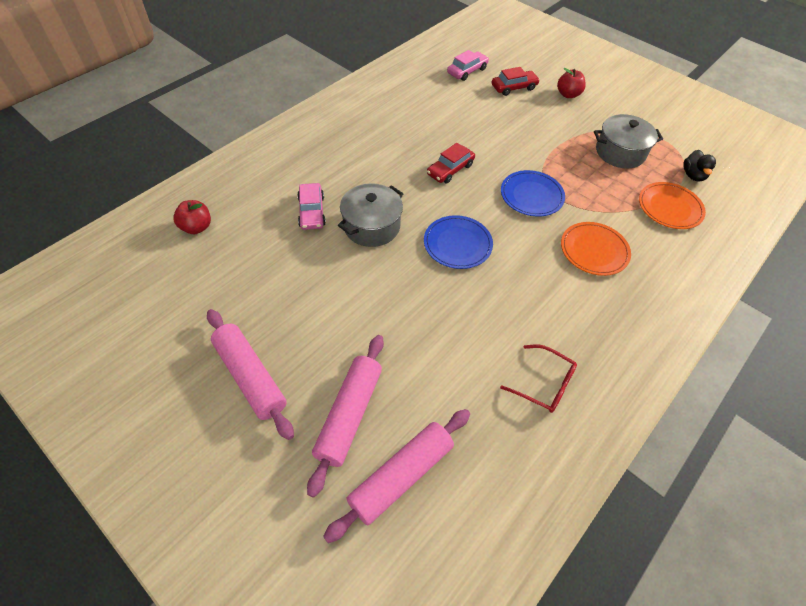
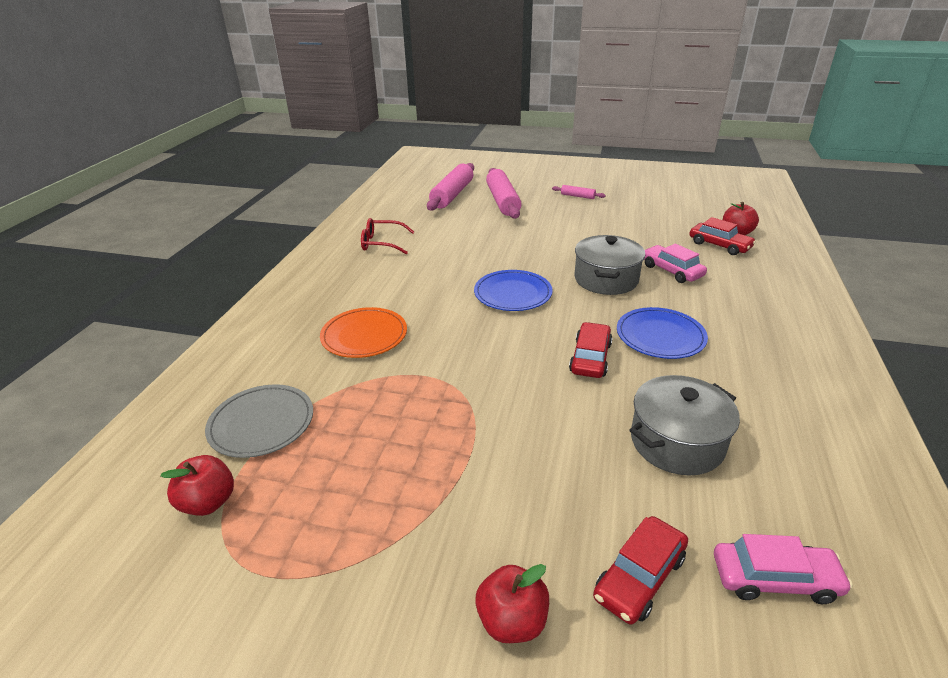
camera: 155 degrees right, 20 degrees down
(233, 220) = (719, 245): none -> red car
(250, 376) = (577, 196): pink rolling pin -> pink rolling pin, size x0.46
(467, 71) = (774, 579): pink car -> pink car turned 105 degrees counterclockwise
(531, 195) = (466, 366): blue plate -> blue plate (660, 336)
(620, 152) = (352, 495): grey pot -> grey pot (677, 442)
(669, 208) = (261, 423): orange plate -> grey plate
(693, 175) = (208, 502): black duck -> red apple

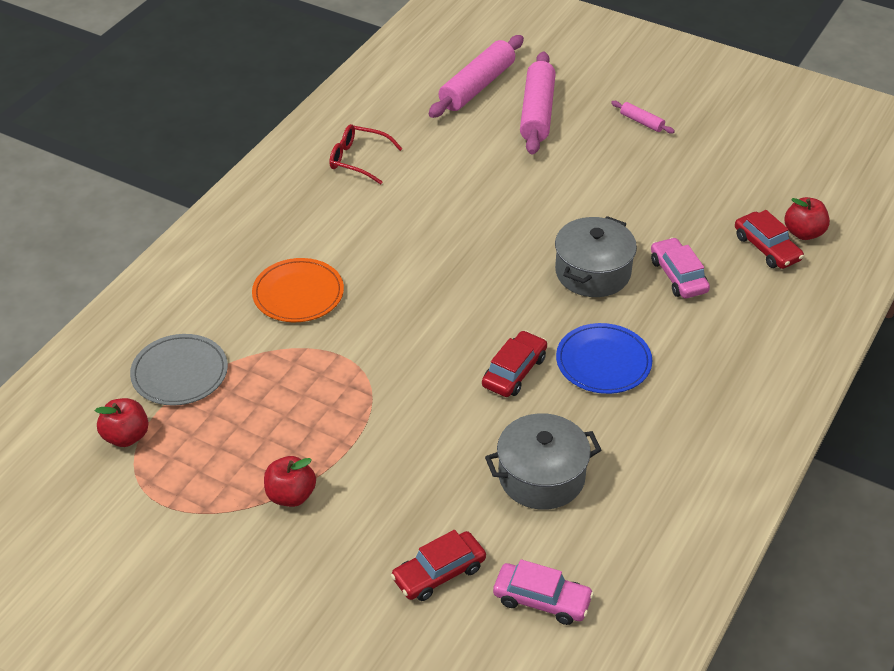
camera: 15 degrees right, 10 degrees up
(512, 621) = (329, 578): red apple -> red apple (291, 495)
(513, 293) = (476, 270): blue plate -> none

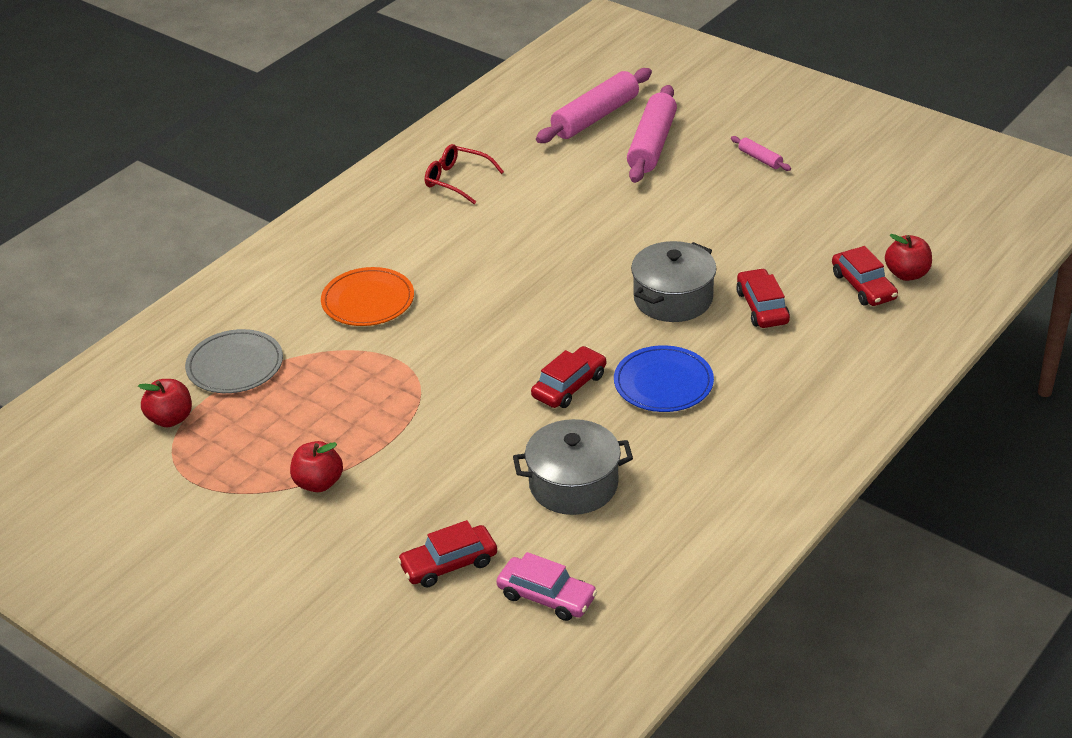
camera: 10 degrees right, 5 degrees down
(678, 276) = (762, 307): pink car -> red car

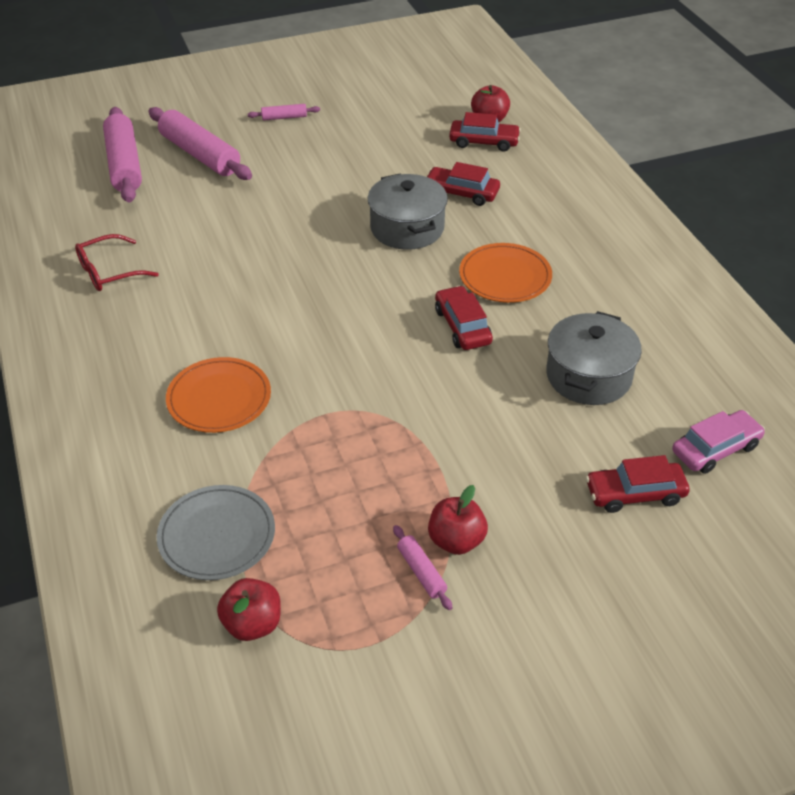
camera: 60 degrees left, 5 degrees up
(274, 478) = (421, 572): none -> pink rolling pin
(449, 564) = (635, 493): red car -> red car turned 75 degrees clockwise
(663, 383) = (505, 276): blue plate -> orange plate

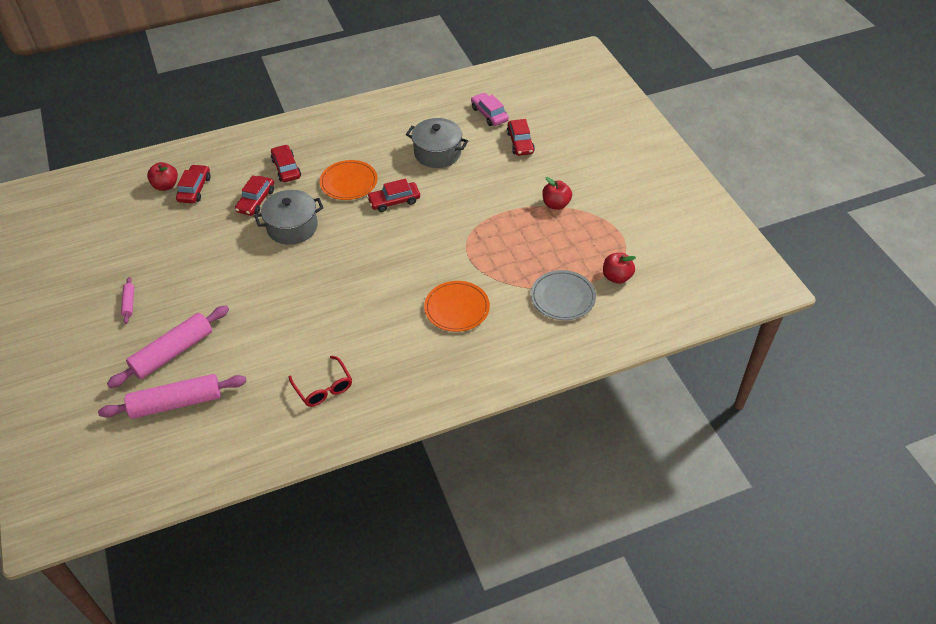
camera: 90 degrees left, 5 degrees up
(421, 572) = (576, 216): pink rolling pin -> none
(532, 214) = (286, 168): none -> red car

